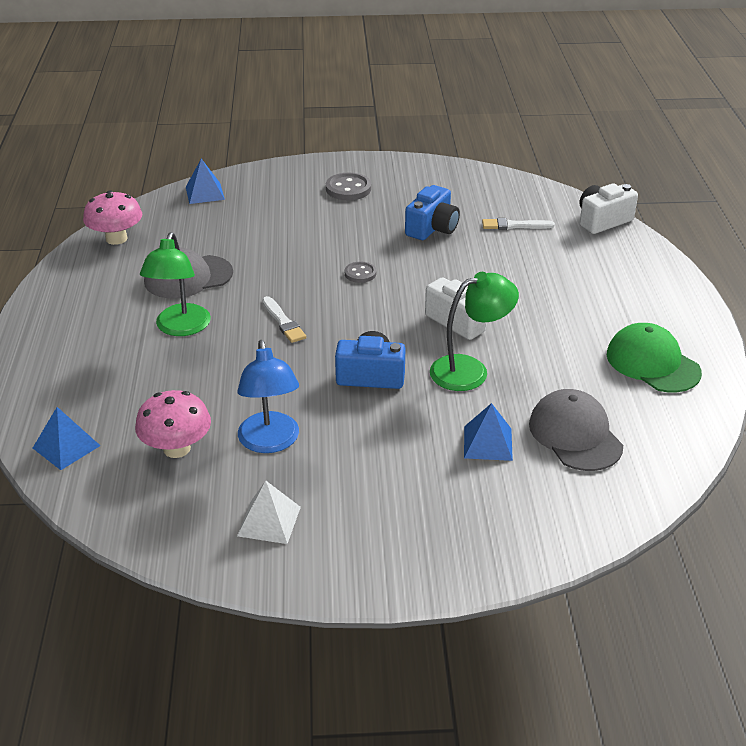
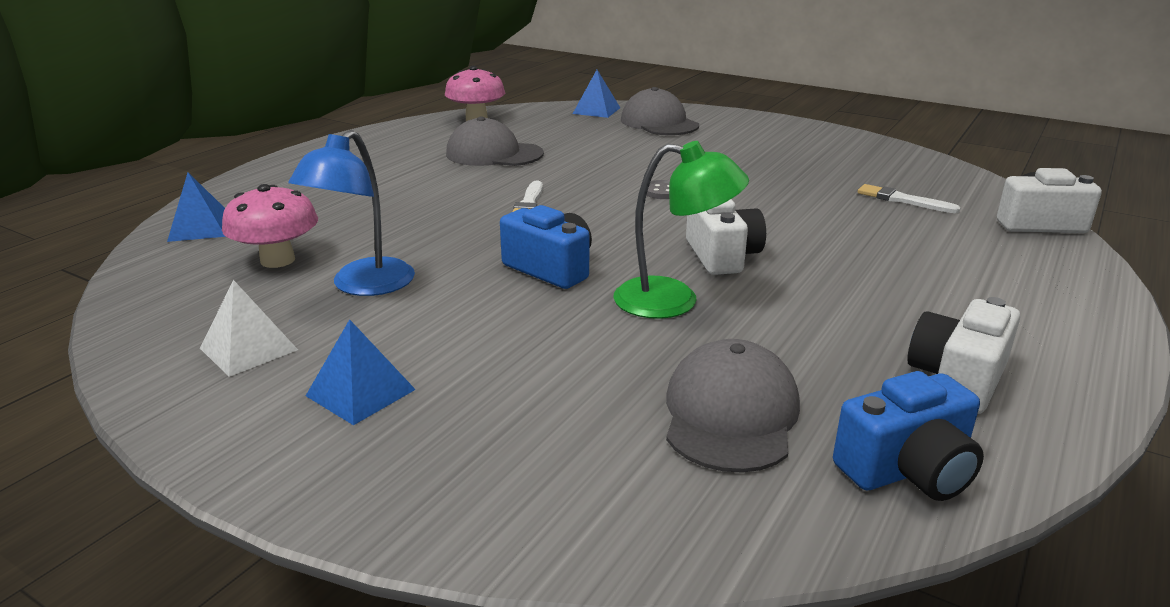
camera: 35 degrees right, 10 degrees down
(180, 328) = (430, 182): green lamp -> none
(273, 193) = (659, 123): none -> grey cap
(348, 189) = (740, 135): grey button -> none
(432, 228) = (794, 179): blue camera -> blue camera (907, 470)
(487, 443) = (595, 376): blue pyramid -> blue pyramid (360, 392)
(652, 363) = (957, 379): green cap -> white camera

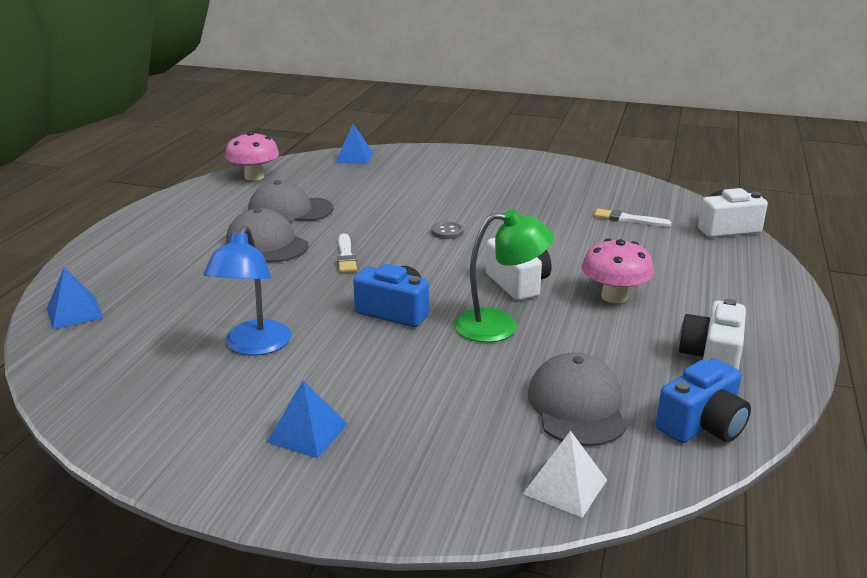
camera: 15 degrees left, 0 degrees up
(249, 349) = (195, 413): white pyramid -> white pyramid (565, 486)
(277, 260) = (165, 334): pink mushroom -> pink mushroom (614, 296)
(659, 123) = (413, 165): grey cap -> grey cap (267, 244)

